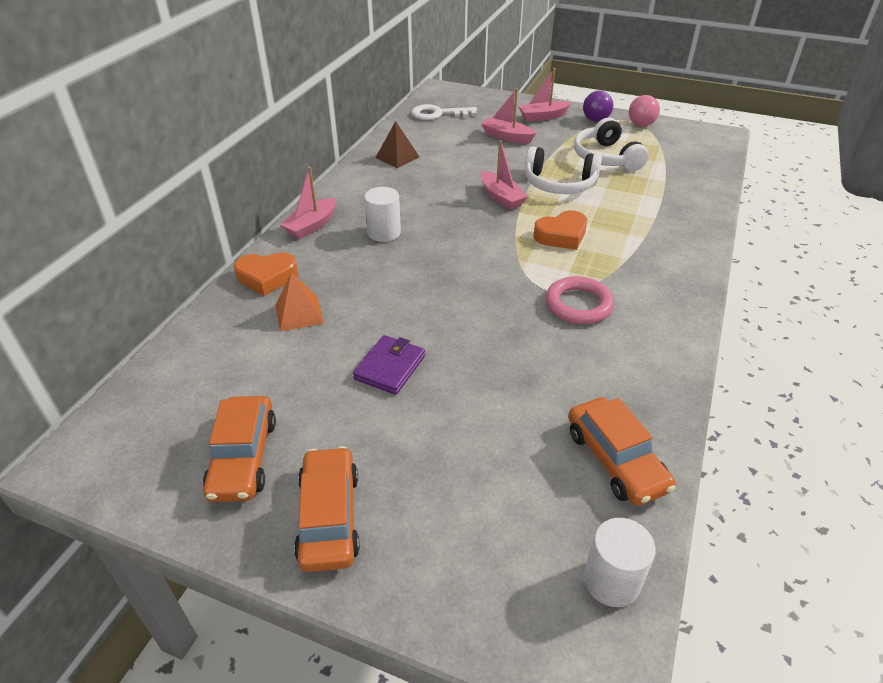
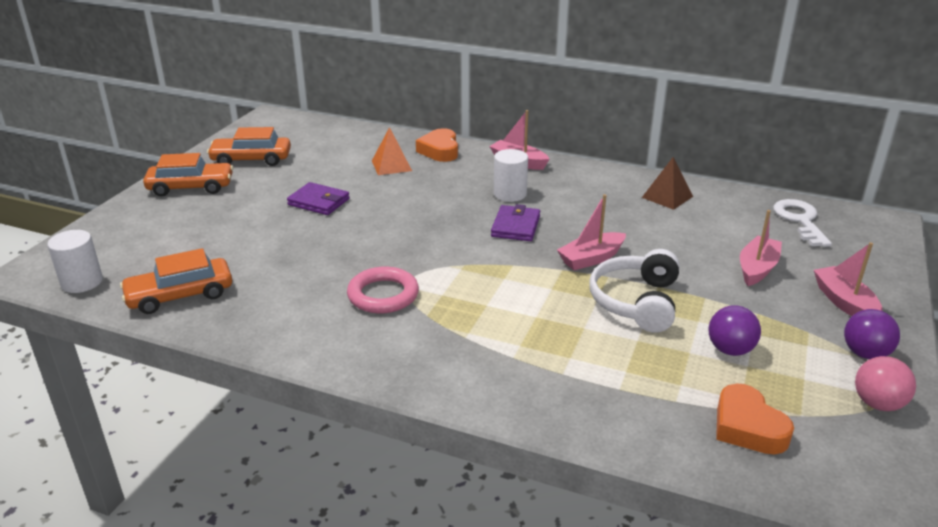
camera: 90 degrees right, 10 degrees down
(449, 231) = (515, 226): none -> purple wallet
(561, 235) = (512, 294): orange heart -> orange heart (747, 427)
(606, 158) = (730, 350): white headphones -> purple ball

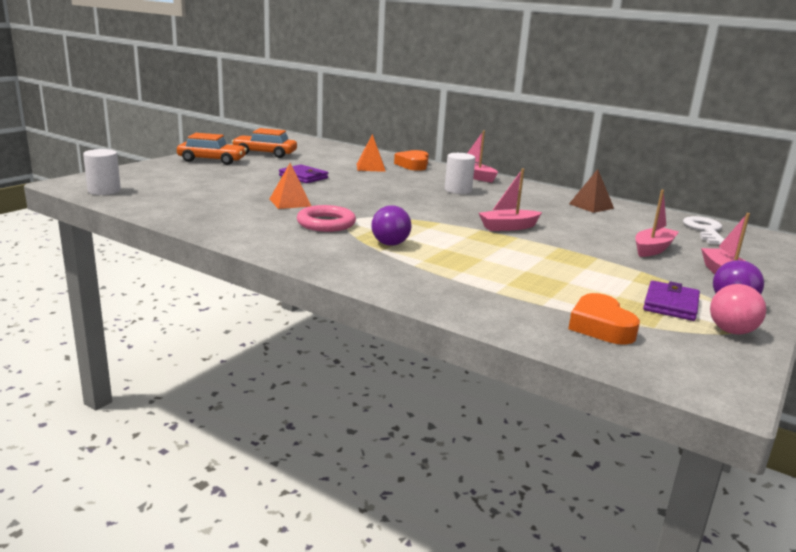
camera: 10 degrees right, 10 degrees down
(180, 295) = (171, 205): orange car -> none
(323, 260) = (290, 202): none -> orange pyramid
(515, 226) = (453, 205): purple wallet -> purple wallet (670, 304)
(636, 302) = (535, 252): white headphones -> none
(730, 350) = (606, 286): purple ball -> purple ball (390, 244)

